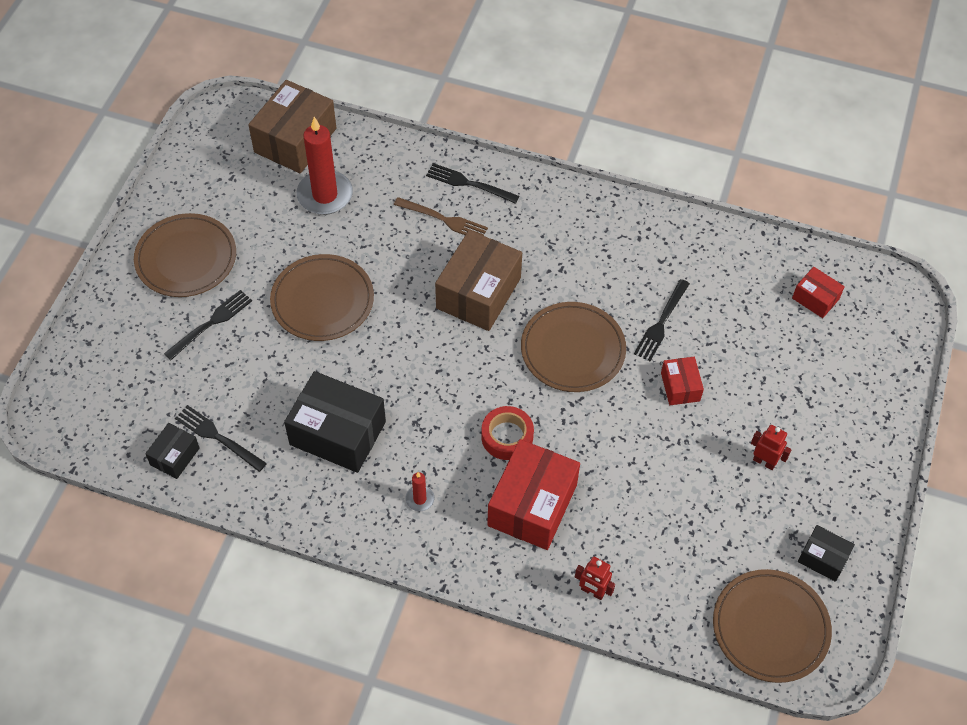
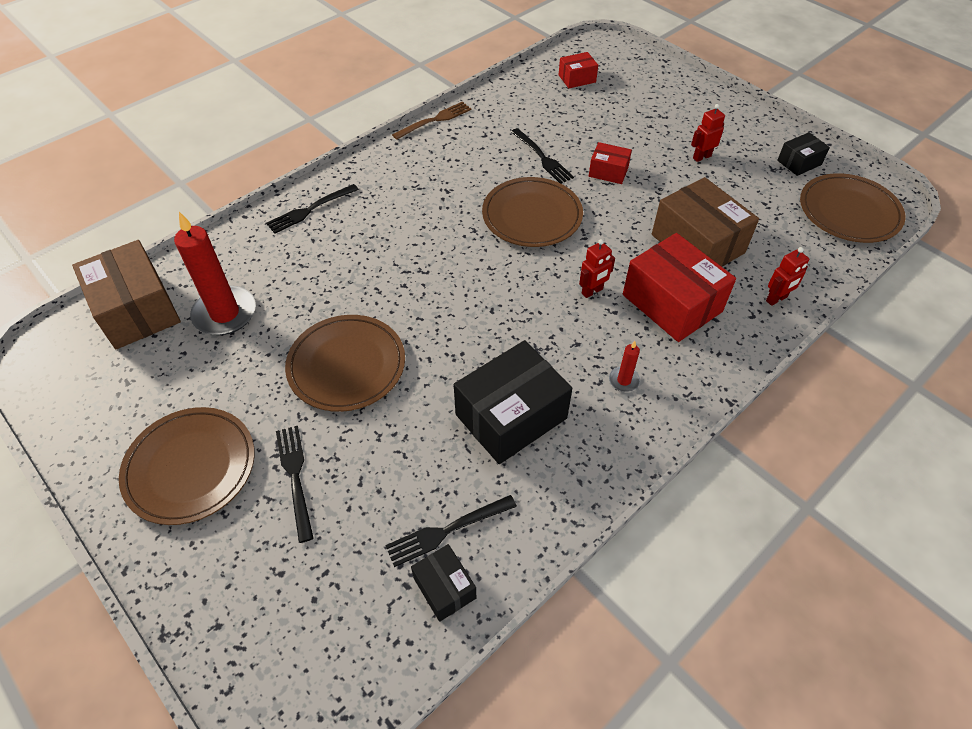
camera: 60 degrees left, 5 degrees down
(444, 219) = (333, 240): brown fork -> brown fork (435, 120)
(478, 293) = (430, 250): brown box -> brown box (697, 243)
(507, 436) = (592, 291): red tape -> red robot

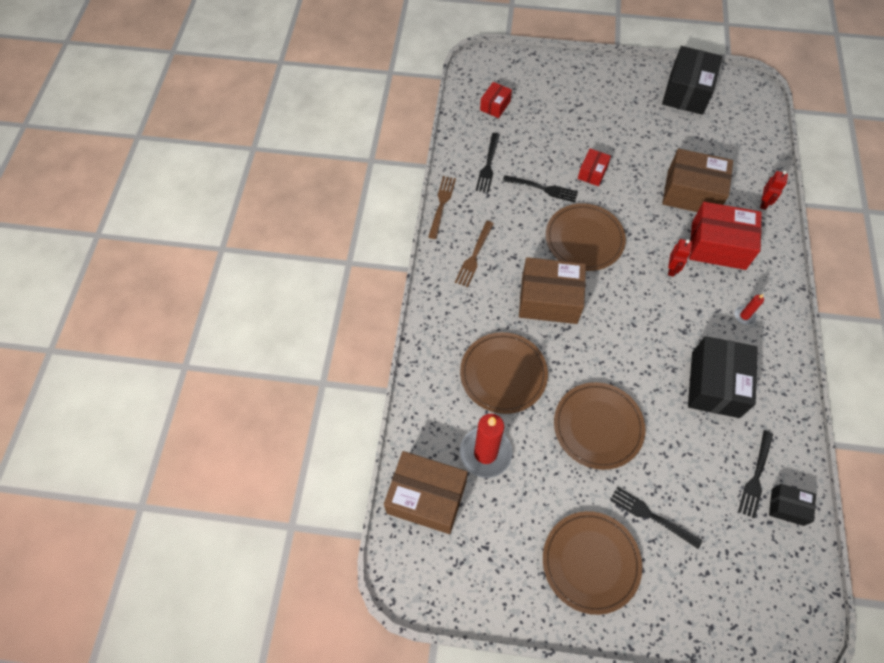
camera: 40 degrees left, 10 degrees up
(310, 210) = (445, 337): black fork -> black fork (488, 165)
(413, 170) = (474, 256): none -> brown fork
(436, 240) = (549, 299): none -> brown box
(608, 172) = (592, 173): red box -> red box turned 45 degrees counterclockwise
(701, 157) = (632, 124): red robot -> none
(799, 162) = (686, 92): black box -> black box, size x1.95
(849, 212) = (743, 113): brown plate -> brown plate (503, 374)

